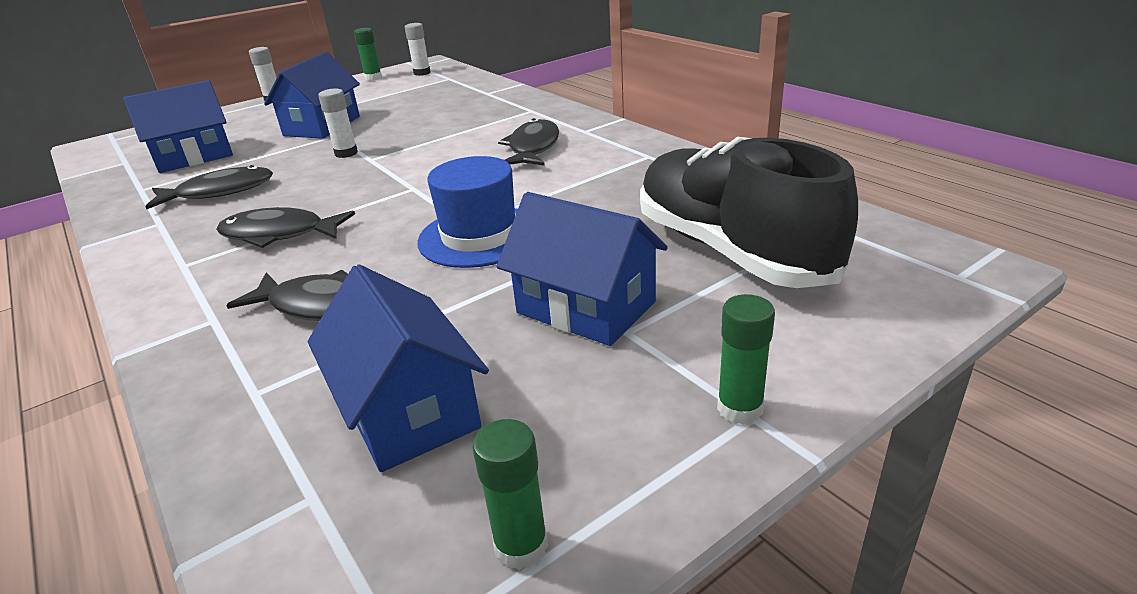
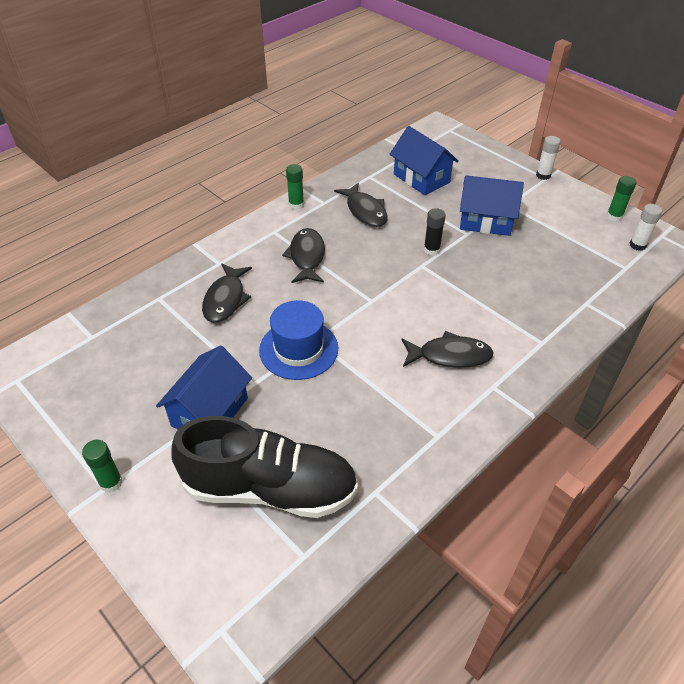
camera: 80 degrees right, 15 degrees up
(346, 153) = (431, 250): white glue stick -> black glue stick
(409, 410) = (136, 354): blue house -> none
(521, 546) = (51, 405): green glue stick -> green glue stick (296, 204)
(731, 250) = (269, 488): black shoe -> black shoe turned 45 degrees clockwise

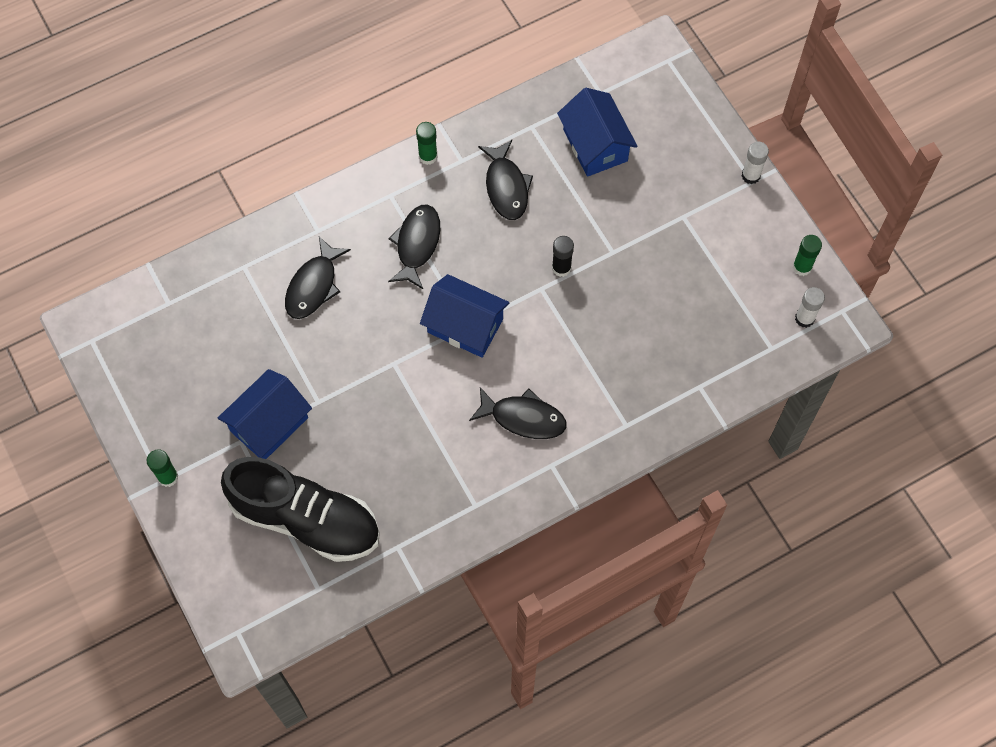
camera: 15 degrees right, 20 degrees up
(298, 349) = (373, 371): blue hat -> none
(485, 221) = (643, 237): blue house -> blue house (465, 326)

